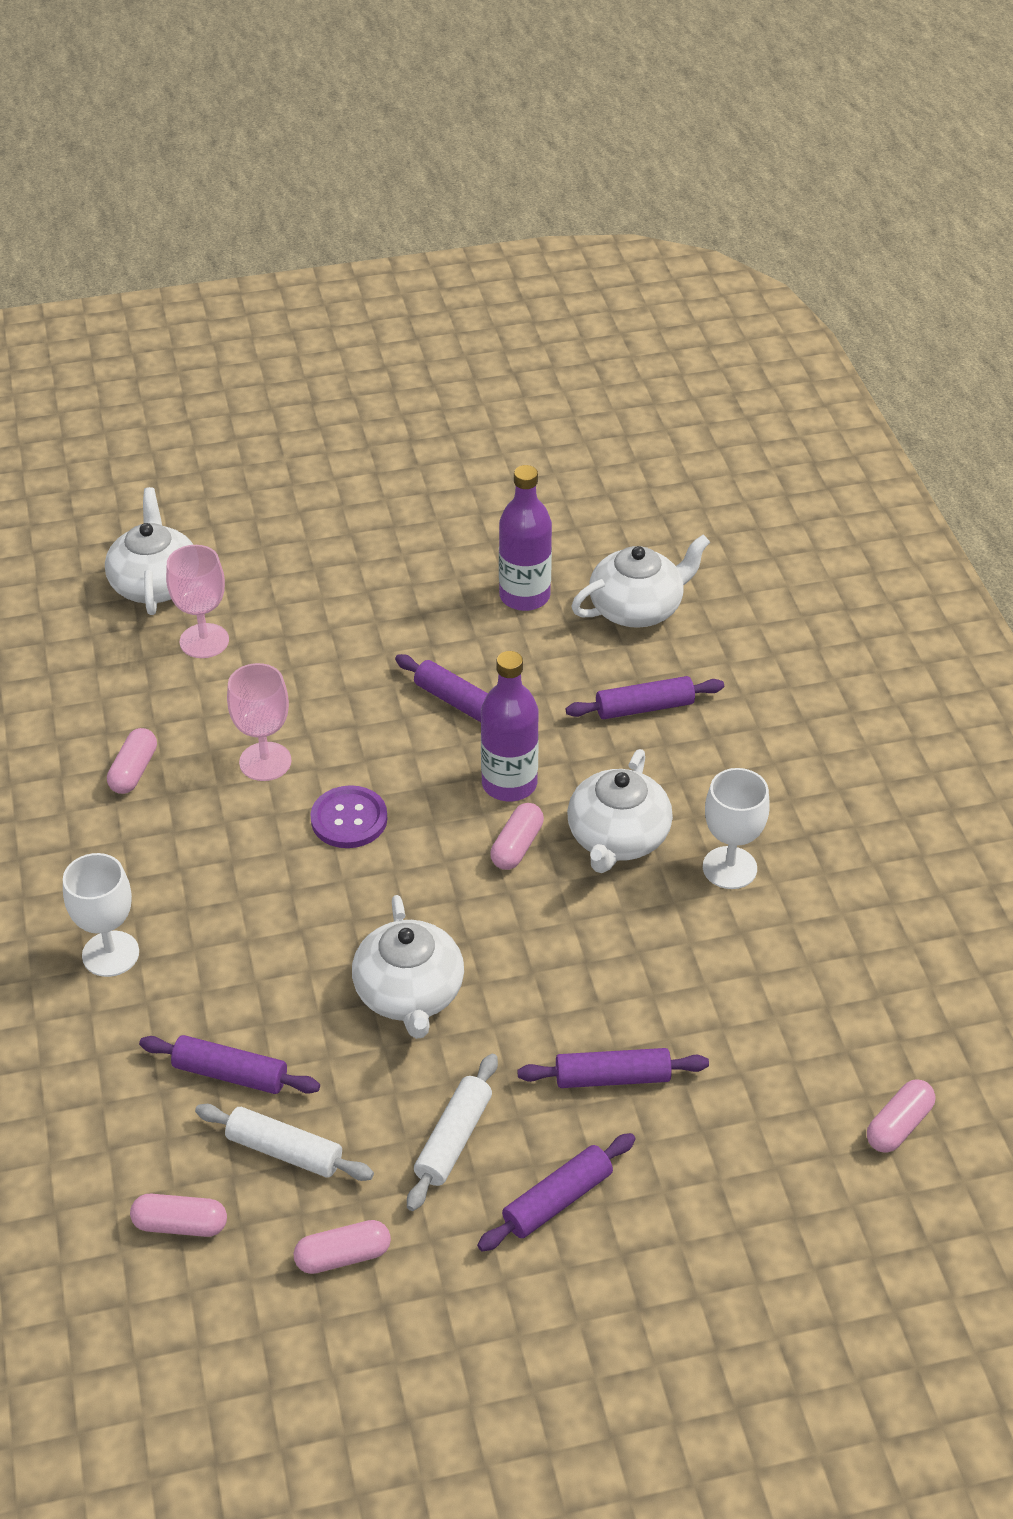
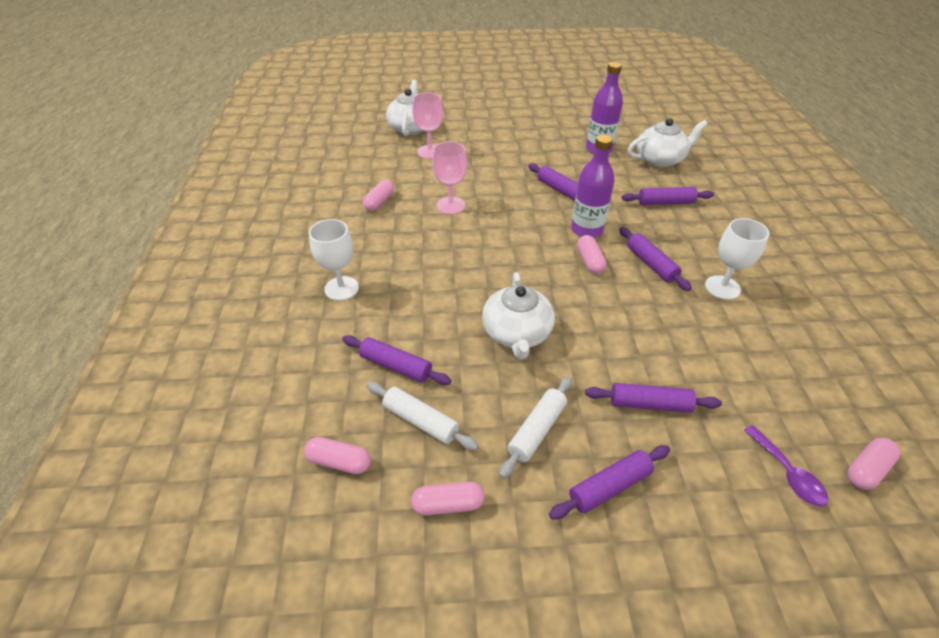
camera: 10 degrees right, 0 degrees up
(349, 819) = (492, 237): purple button -> none
(517, 846) = (590, 261): pink capsule -> pink capsule turned 45 degrees counterclockwise
(617, 838) = (651, 264): white teapot -> purple rolling pin
(794, 1146) = (787, 473): none -> purple spoon

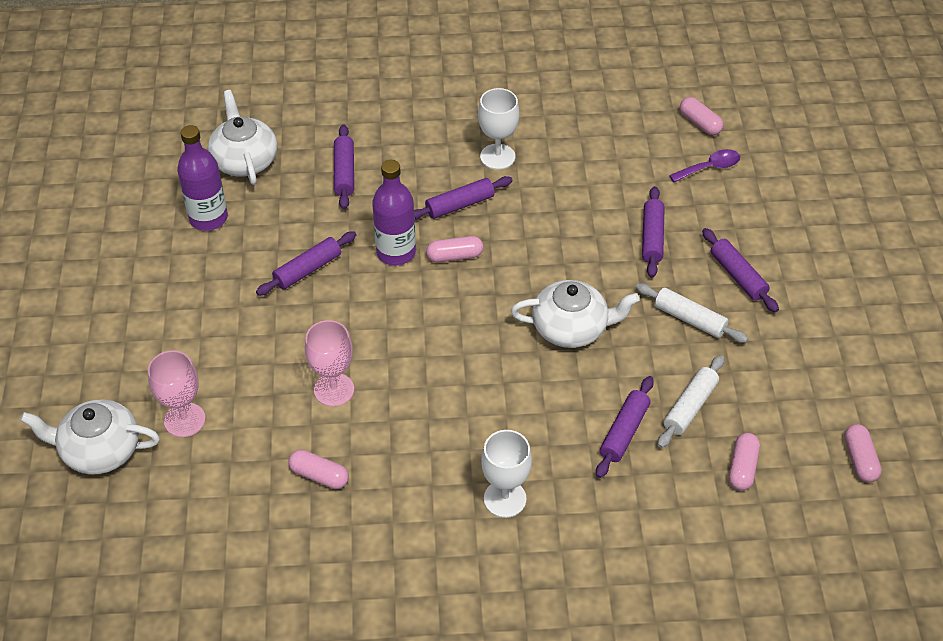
camera: 90 degrees left, 5 degrees up
(448, 504) = (770, 383): pink capsule -> pink capsule (859, 459)

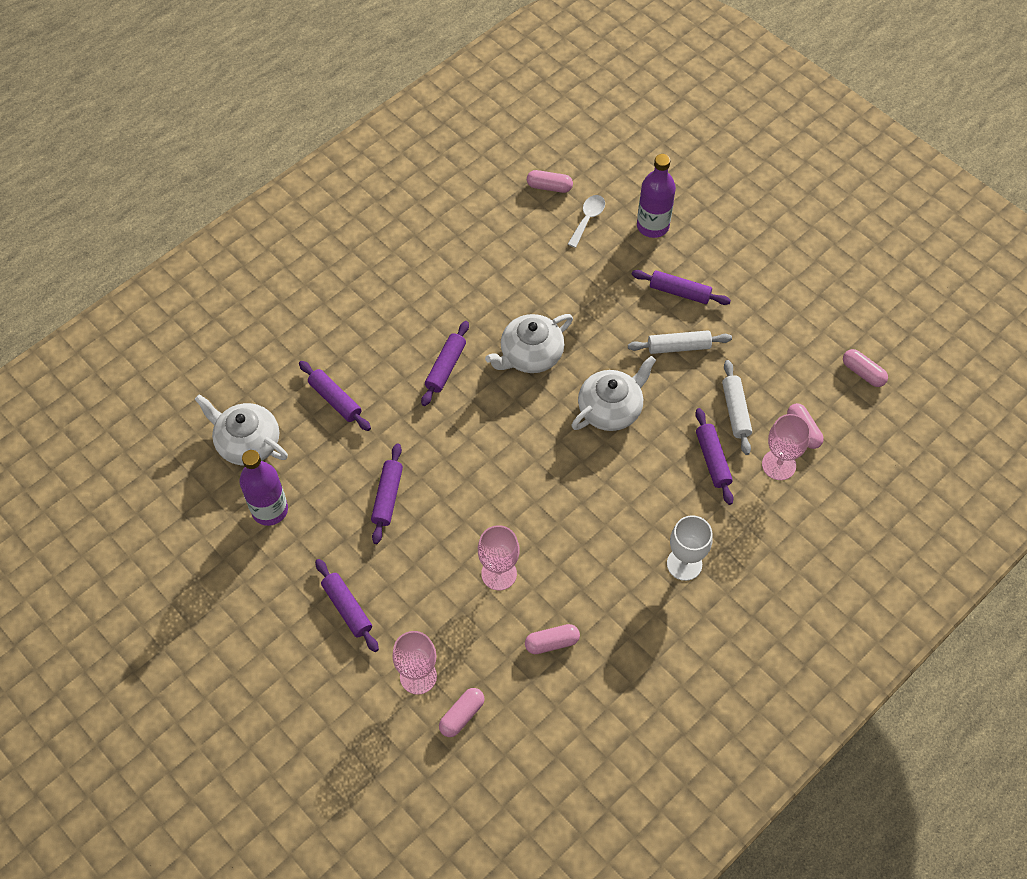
camera: 40 degrees left, 10 degrees up
(99, 450) = (381, 746): white teapot -> white teapot (530, 355)
(396, 252) = (437, 437): purple bottle -> purple bottle (652, 226)
(454, 256) = (481, 411): pink capsule -> pink capsule (462, 715)
(497, 157) = (435, 309): white goblet -> none
(652, 237) = (599, 301): purple rolling pin -> purple rolling pin (347, 608)
(686, 480) = (779, 465): none -> pink goblet
(710, 167) = (588, 219): purple spoon -> white spoon

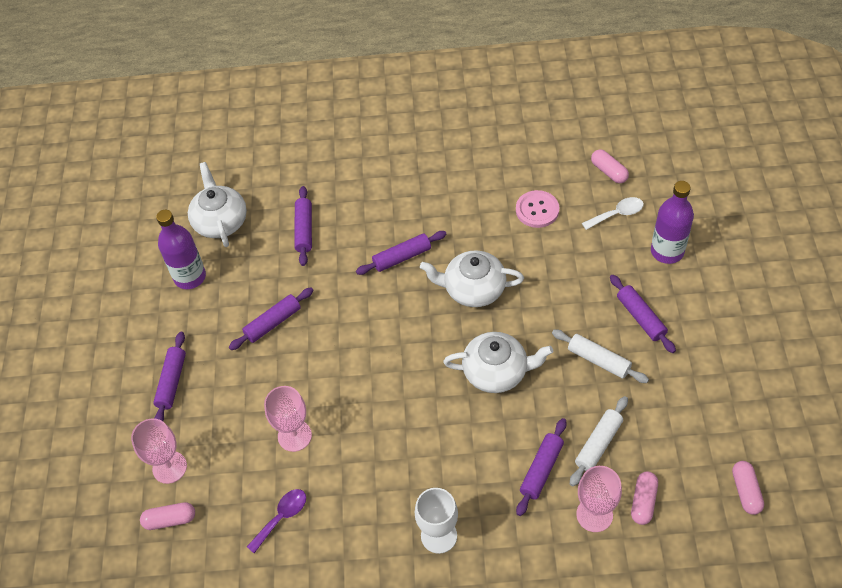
camera: 45 degrees right, 5 degrees down
(521, 255) = (537, 210): none -> pink button
(552, 643) = (282, 517): pink capsule -> purple spoon

